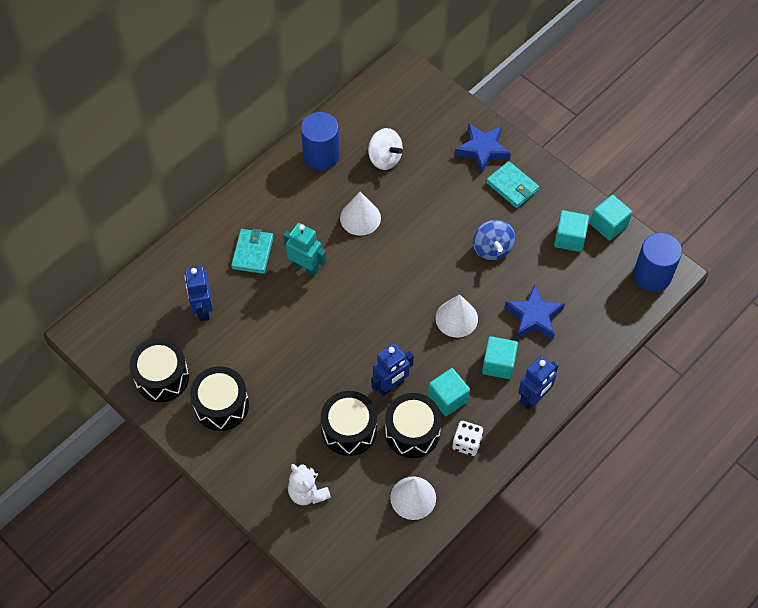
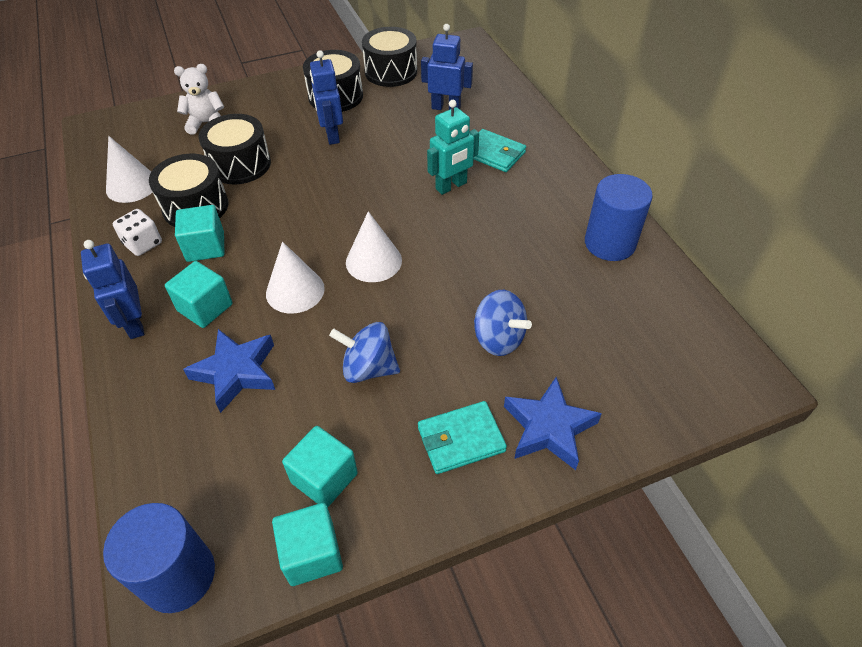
camera: 115 degrees right, 10 degrees down
(360, 218) = (494, 250): white cone -> white cone (373, 261)
(385, 158) = (579, 303): white spinning top -> none
(391, 385) = (259, 207): blue robot -> blue robot (332, 135)
(435, 191) = (498, 339): none -> blue spinning top

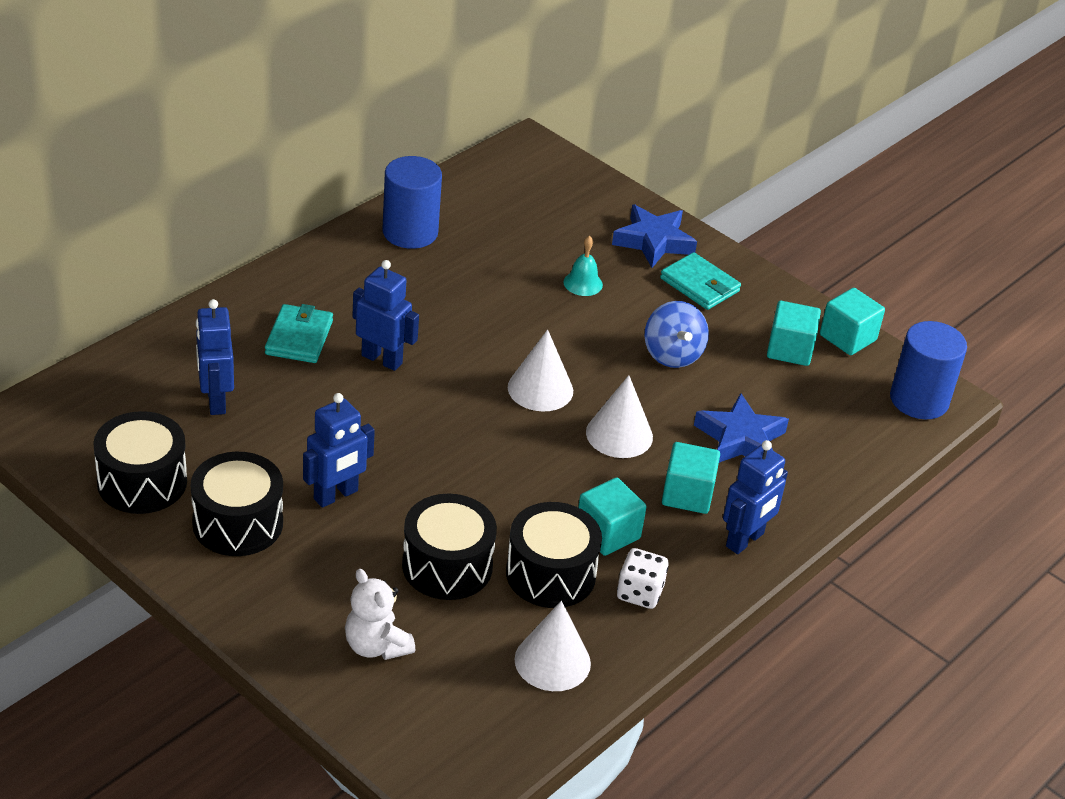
camera: 120 degrees left, 10 degrees down
(451, 186) = (382, 359): turquoise robot -> blue robot
(498, 339) = (583, 283): blue spinning top -> turquoise bell

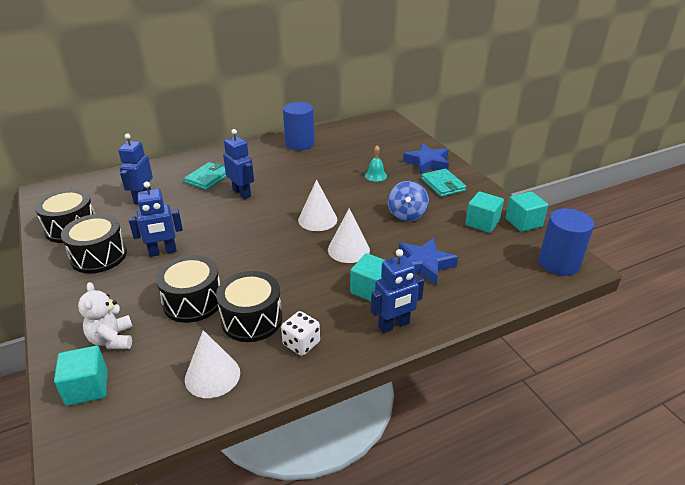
camera: 25 degrees right, 5 degrees down
(607, 533) = (305, 302): turquoise cube -> turquoise cube (87, 388)

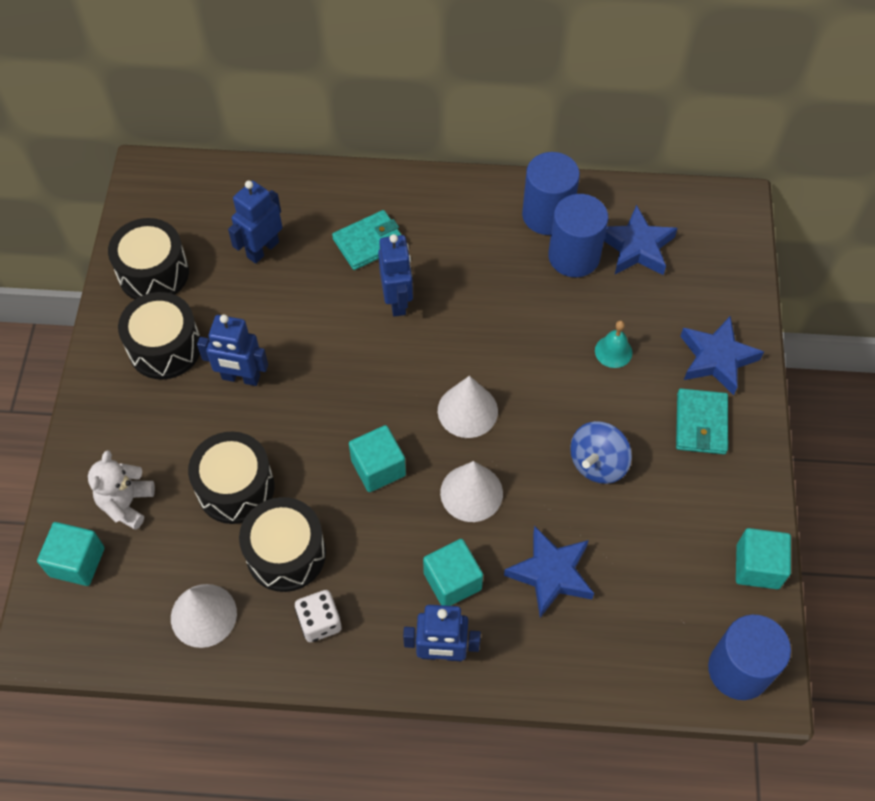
camera: 30 degrees right, 25 degrees up
(325, 152) = (574, 256): none -> blue cylinder
(354, 141) = (636, 247): none -> blue star
(482, 223) = (694, 536): turquoise cube -> turquoise cube (378, 468)

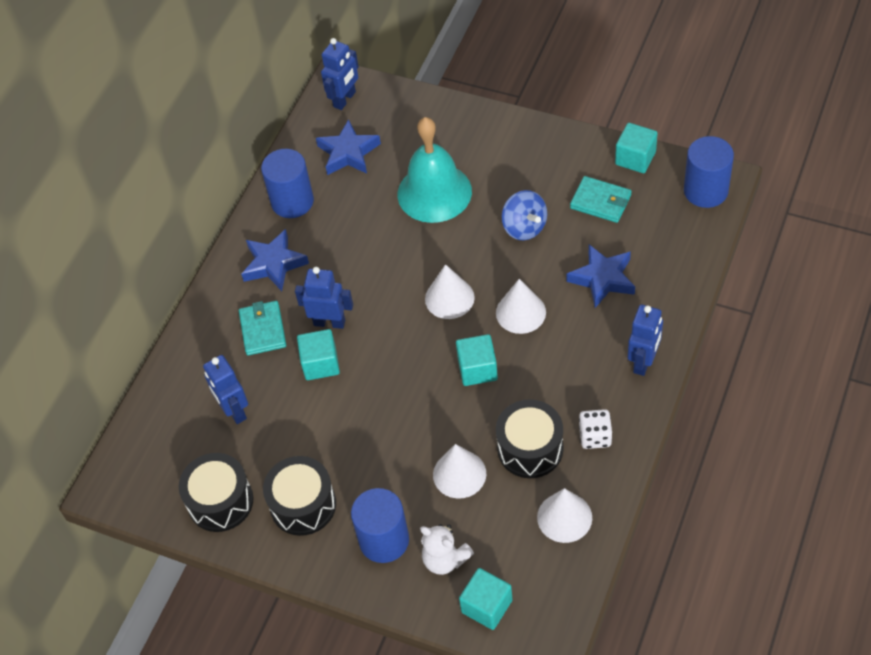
camera: 65 degrees left, 5 degrees down
(235, 488) = (459, 474): black drum -> white cone
(241, 378) = (357, 451): blue robot -> blue robot (345, 99)
(452, 581) = (589, 341): turquoise cube -> turquoise cube (320, 364)
(574, 256) = (339, 194): blue cylinder -> blue cylinder (384, 540)
(613, 351) = (434, 192): turquoise bell -> turquoise bell, size x2.48
(701, 423) = (515, 157): turquoise wallet -> turquoise wallet (600, 202)
(716, 359) = (465, 133): blue star -> blue star (274, 264)

